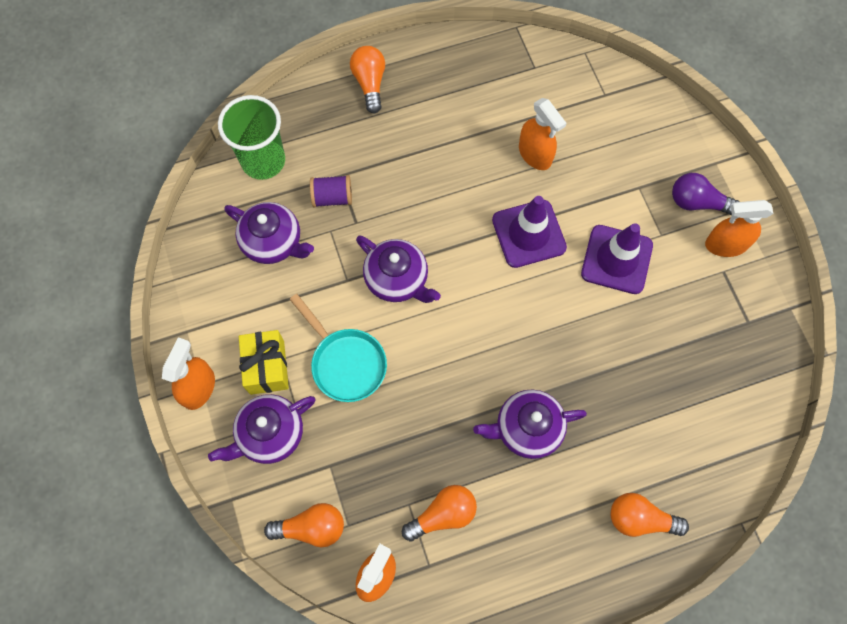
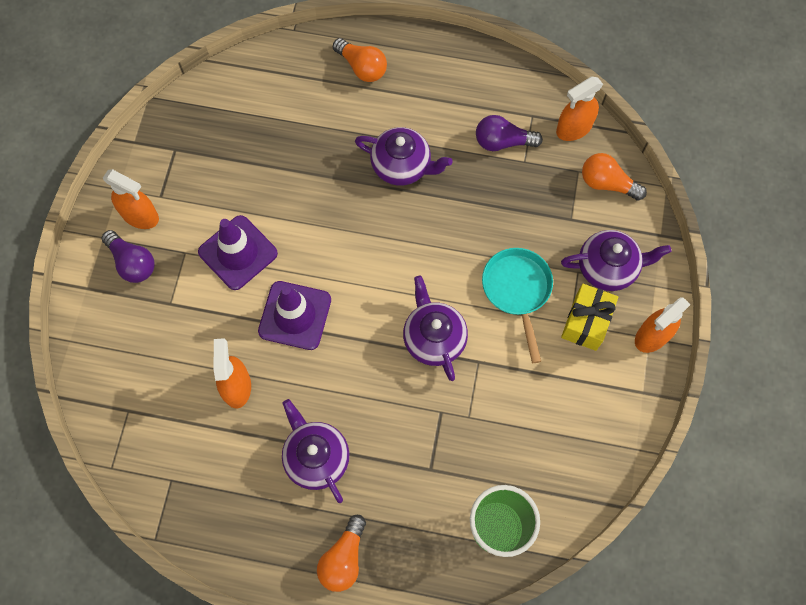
camera: 150 degrees left, 0 degrees up
(273, 242) = (527, 435): purple teapot -> purple teapot (316, 457)
(332, 197) = (449, 449): purple spool -> none
(443, 514) = (503, 142): orange light bulb -> purple light bulb

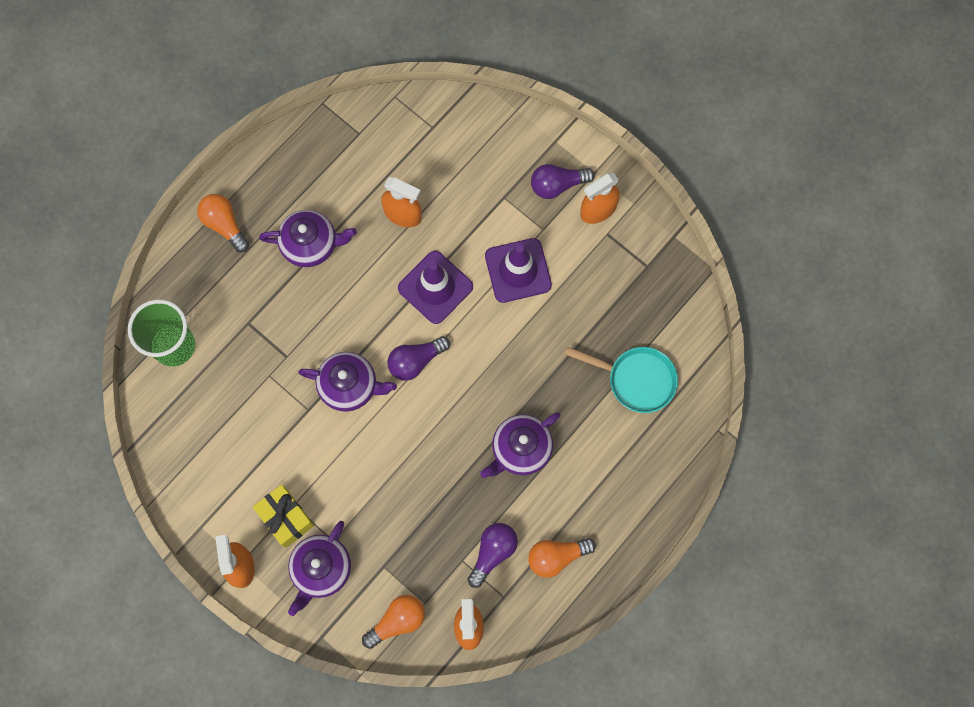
camera: 120 degrees right, 5 degrees up
(362, 67) = (642, 470): orange light bulb -> orange light bulb (556, 556)
(375, 293) = (416, 361): none -> purple light bulb
(517, 291) = (347, 478): turquoise pan -> turquoise pan (636, 380)

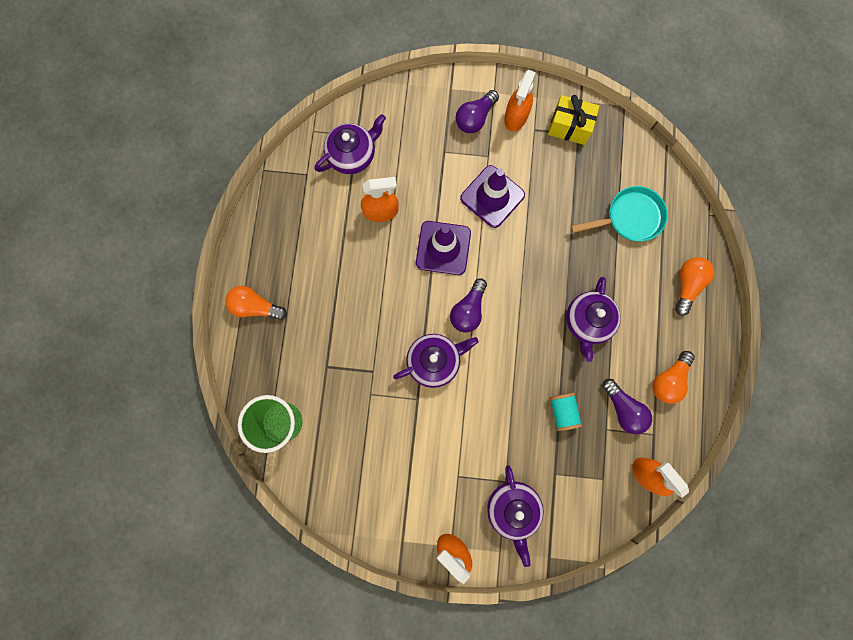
camera: 35 degrees left, 5 degrees up
(286, 518) = (459, 490): yellow gift -> yellow gift (569, 127)
(311, 244) = (330, 277): purple teapot -> purple teapot (352, 155)
(397, 621) = (594, 506): orange light bulb -> orange light bulb (687, 285)
(434, 515) = (562, 411): none -> turquoise spool
(492, 553) = (623, 409): purple light bulb -> purple light bulb turned 150 degrees clockwise

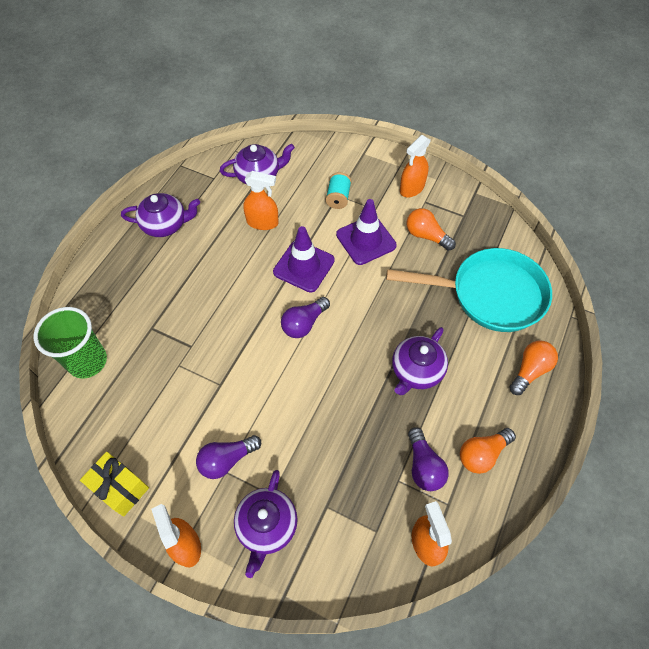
camera: 20 degrees right, 20 degrees down
(256, 307) = (117, 260): orange light bulb -> orange light bulb (426, 236)
(434, 361) = (252, 356): purple teapot -> purple teapot (166, 224)
(475, 118) = (375, 179): purple light bulb -> purple light bulb (227, 460)
(562, 411) = (359, 446): turquoise spool -> turquoise spool (338, 198)
(569, 127) = (457, 208): yellow gift -> yellow gift (120, 488)
(629, 218) = (489, 295): turquoise pan -> turquoise pan, size x1.64

